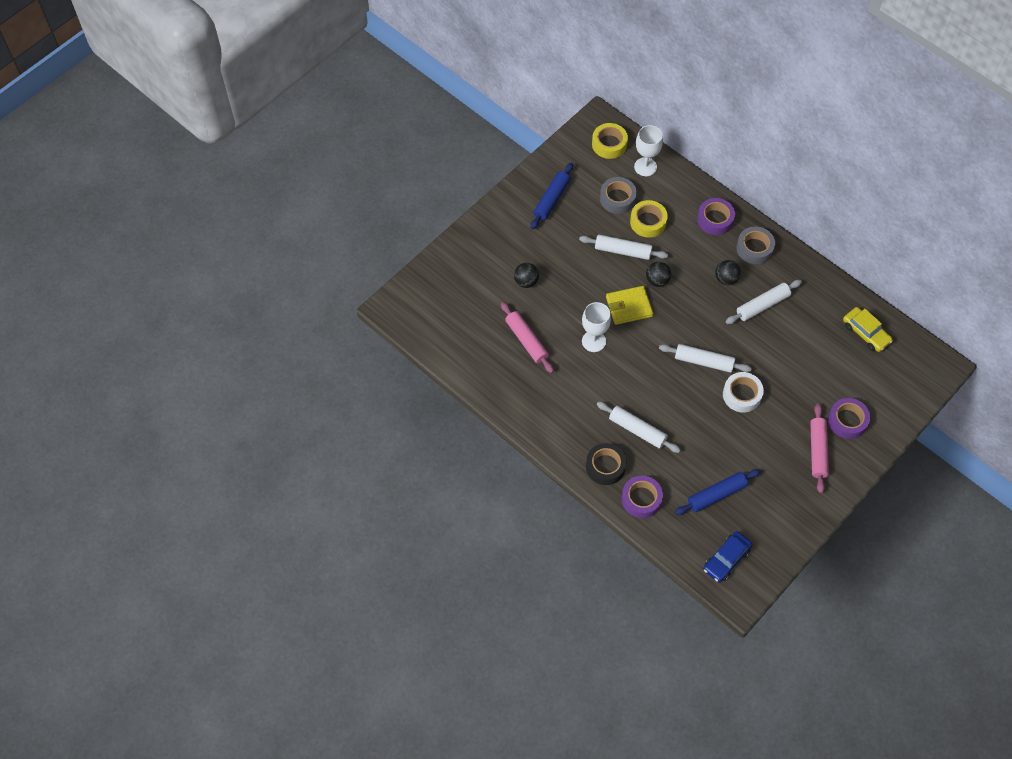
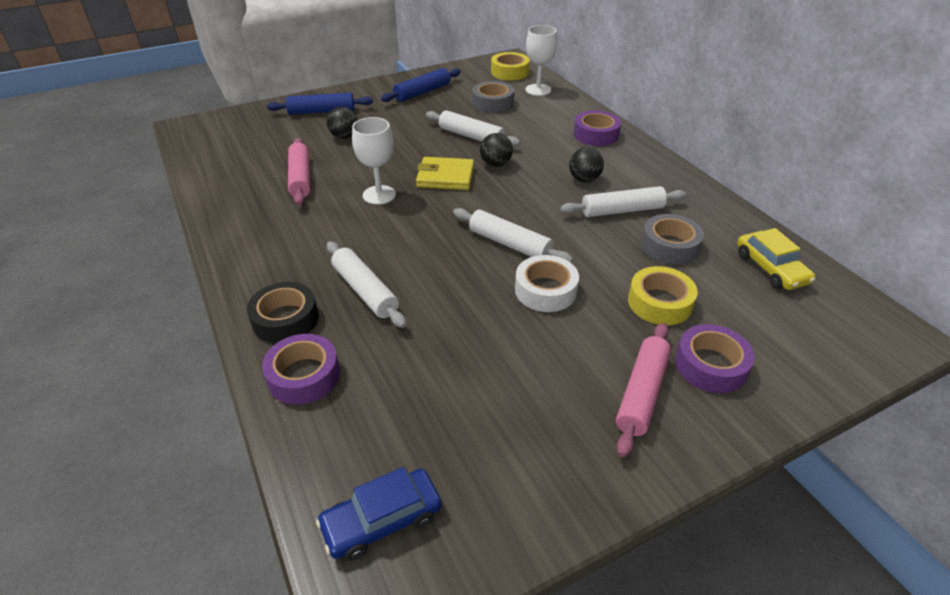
camera: 20 degrees right, 20 degrees down
(648, 222) = (515, 123): yellow tape -> yellow tape (659, 303)
(716, 495) = (430, 406): blue rolling pin -> blue rolling pin (322, 111)
(754, 248) = (634, 163): grey tape -> grey tape (669, 246)

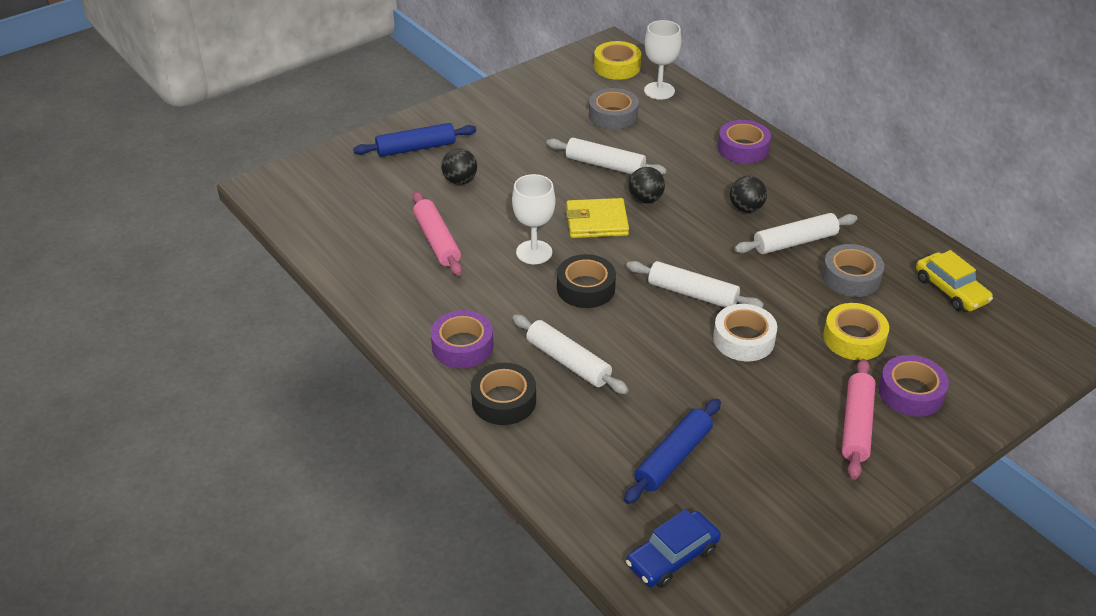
camera: 10 degrees left, 0 degrees up
(304, 376) = (549, 451): purple tape -> purple tape (462, 346)
(411, 228) = (586, 288): none -> black tape
(422, 92) = (524, 108): blue rolling pin -> blue rolling pin (673, 458)

